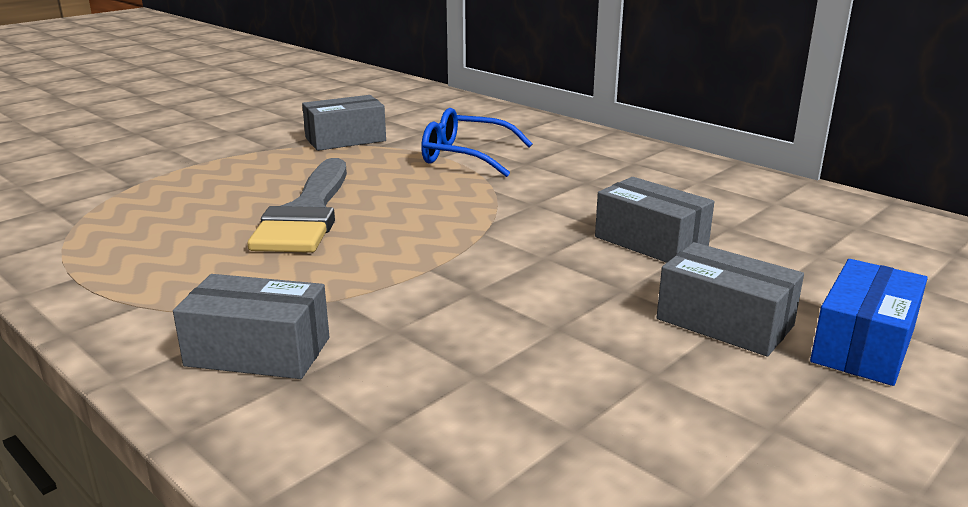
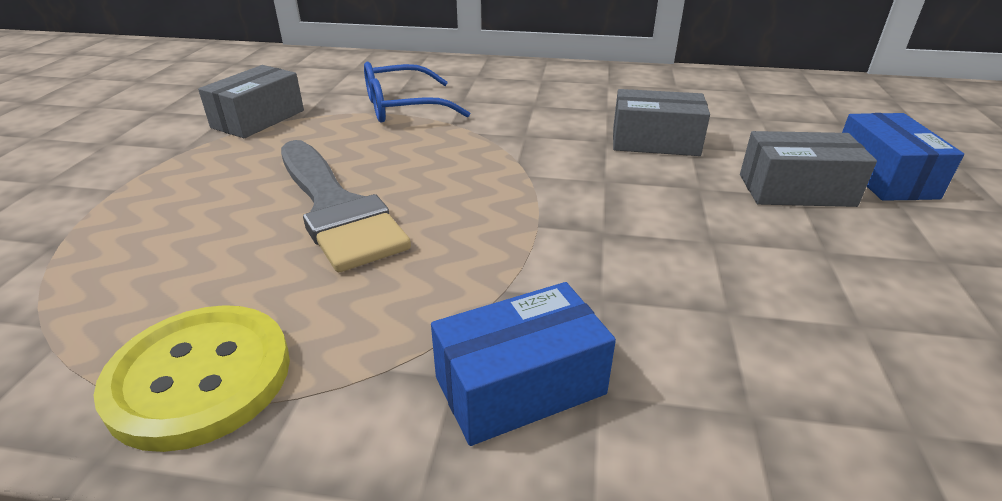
camera: 35 degrees left, 10 degrees up
(108, 277) = (200, 377): none -> yellow button
(258, 352) = (520, 385): grey box -> blue box

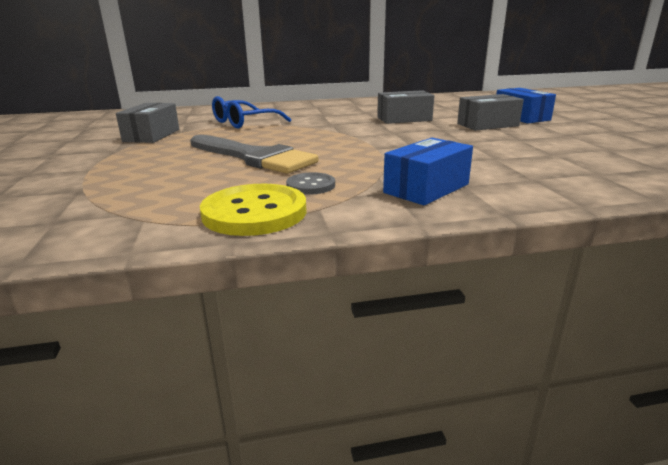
camera: 20 degrees left, 10 degrees down
(345, 317) = (311, 185): none -> grey button

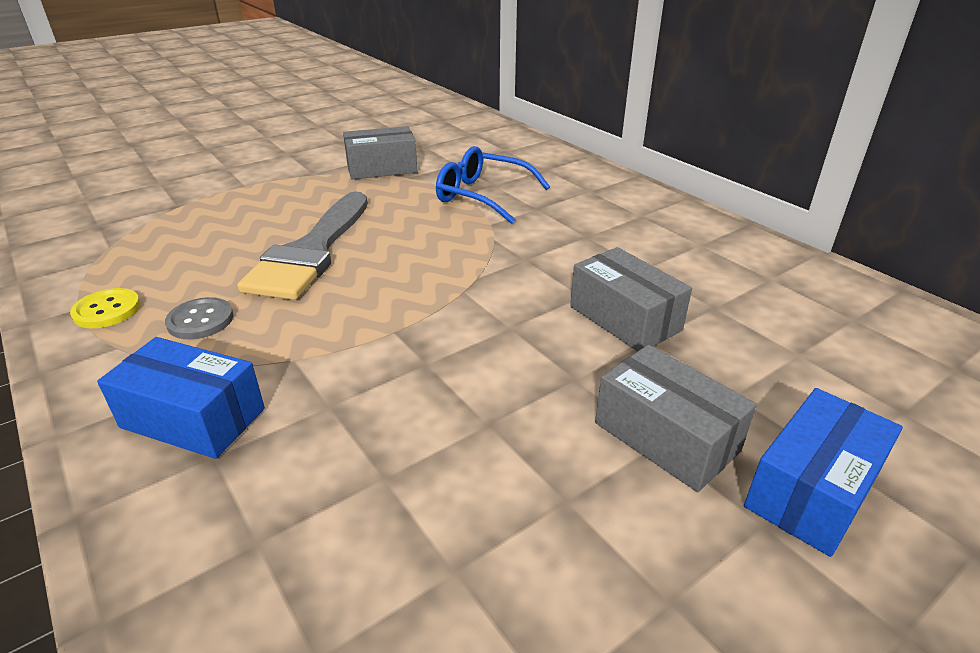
camera: 65 degrees right, 10 degrees up
(254, 212) = (107, 310): yellow button -> yellow button, size x0.54

